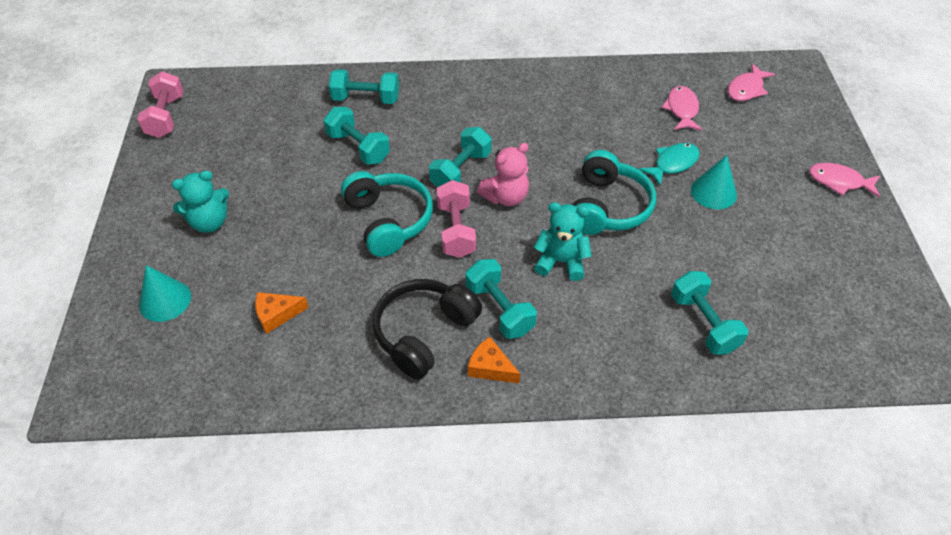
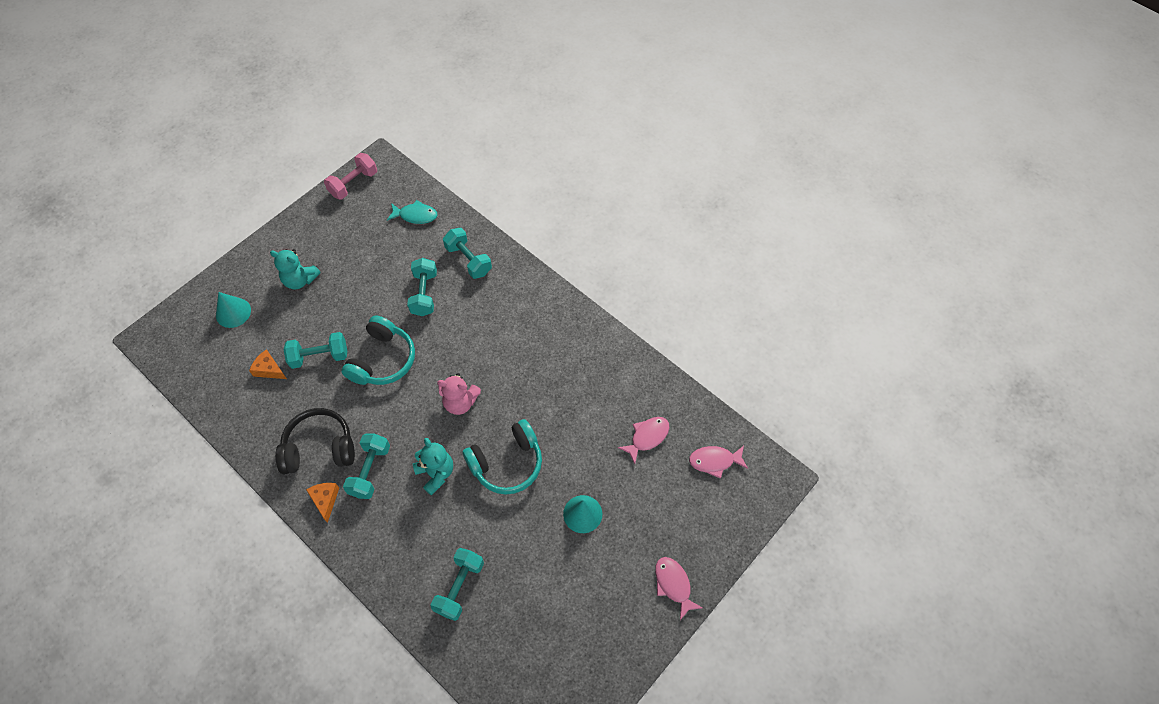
camera: 45 degrees right, 10 degrees up
(456, 230) = (408, 399): pink dumbbell -> none
(461, 171) = (458, 361): turquoise dumbbell -> turquoise dumbbell (319, 356)
(673, 164) = (585, 471): turquoise fish -> turquoise fish (415, 215)

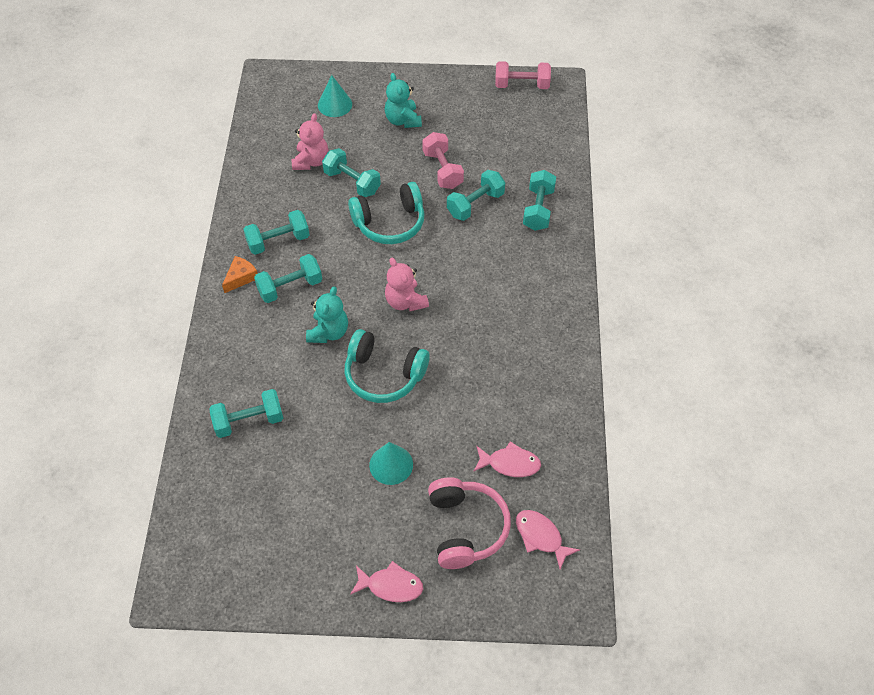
camera: 50 degrees right, 5 degrees down
(269, 369) = (311, 161): orange cheese -> pink teddy bear
(319, 448) = (278, 241): black headphones -> turquoise dumbbell
(373, 290) = (442, 170): none -> pink dumbbell
(415, 215) = (539, 144): turquoise fish -> none
(670, 502) = (465, 528): none -> pink headphones
(673, 585) = (391, 586): pink fish -> pink fish turned 75 degrees clockwise

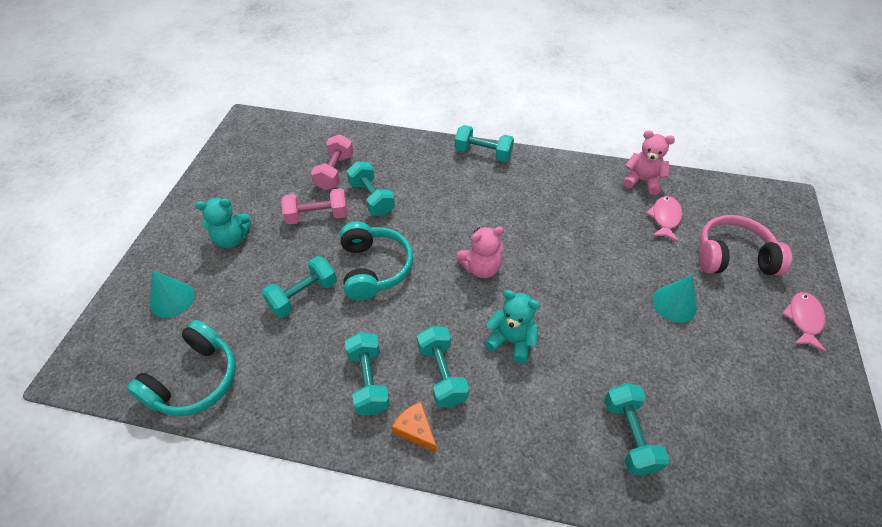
camera: 80 degrees left, 5 degrees down
(311, 161) = (253, 333): pink teddy bear -> pink teddy bear (642, 181)
(384, 374) = (569, 297): turquoise headphones -> turquoise headphones (194, 380)
(521, 85) = (233, 144): pink dumbbell -> pink dumbbell (335, 172)
(538, 209) = (392, 158): turquoise dumbbell -> turquoise dumbbell (483, 153)
(541, 537) = (732, 210): pink fish -> none

